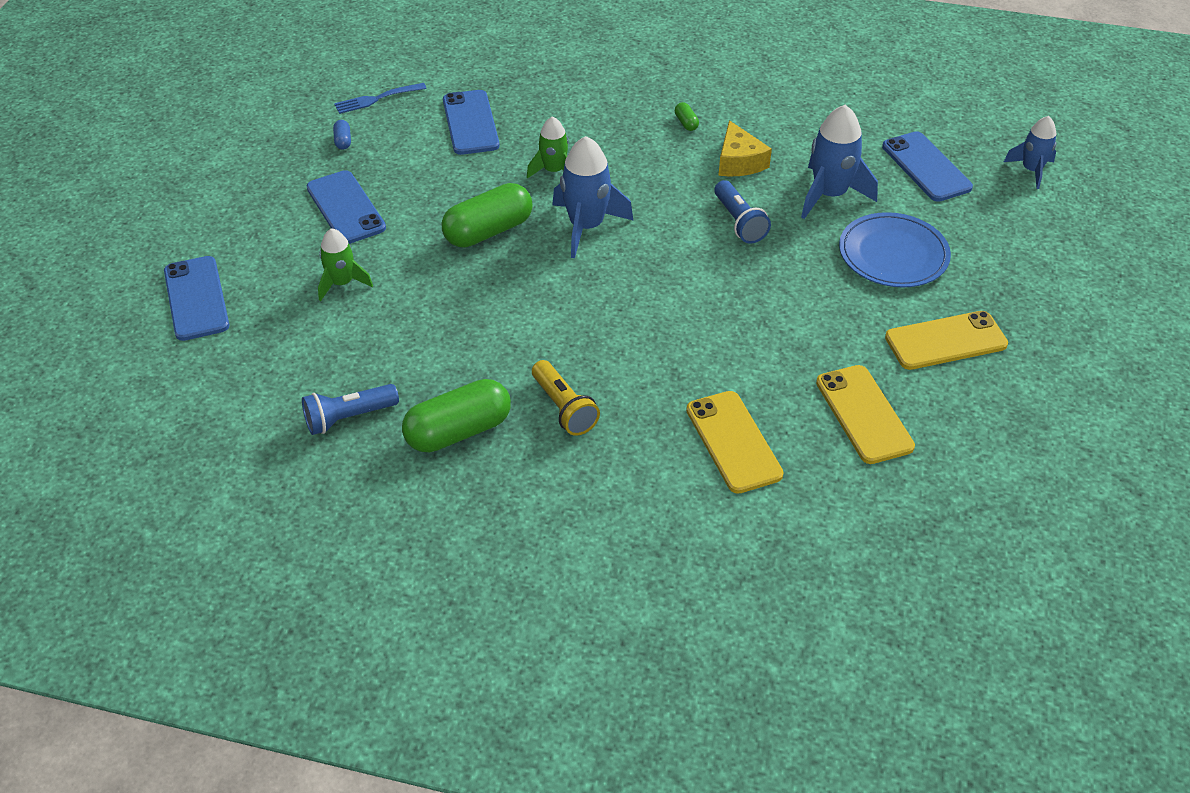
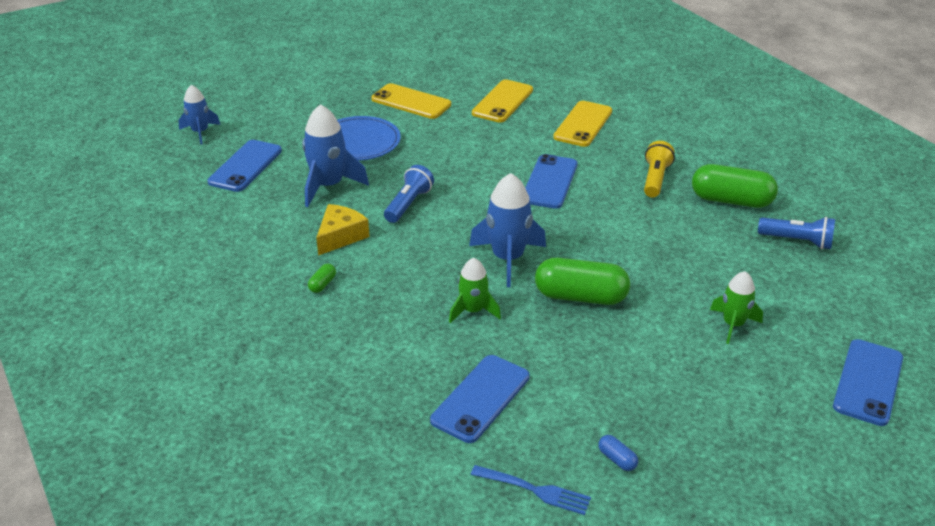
camera: 135 degrees left, 10 degrees down
(343, 141) = (617, 459): blue capsule -> blue capsule turned 75 degrees counterclockwise
(346, 208) = (676, 385): blue phone -> blue phone (549, 182)

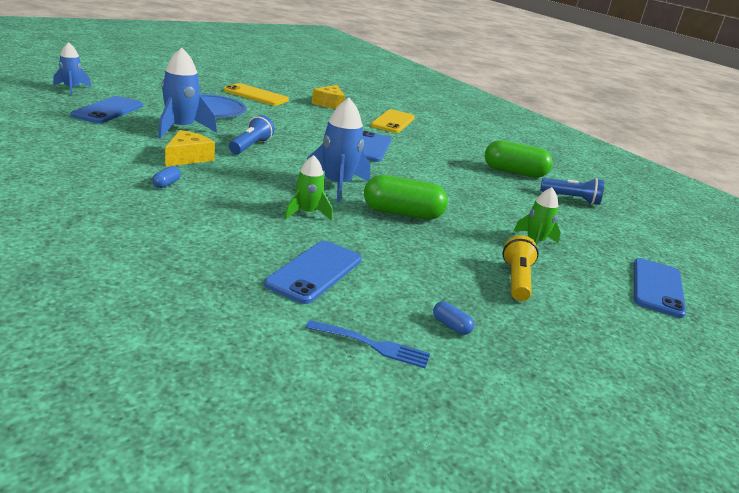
camera: 10 degrees left, 10 degrees down
(322, 284) = (166, 184): green capsule -> blue capsule
(503, 102) = (329, 104): yellow phone -> yellow cheese
(655, 179) = (453, 155): yellow flashlight -> yellow flashlight (516, 280)

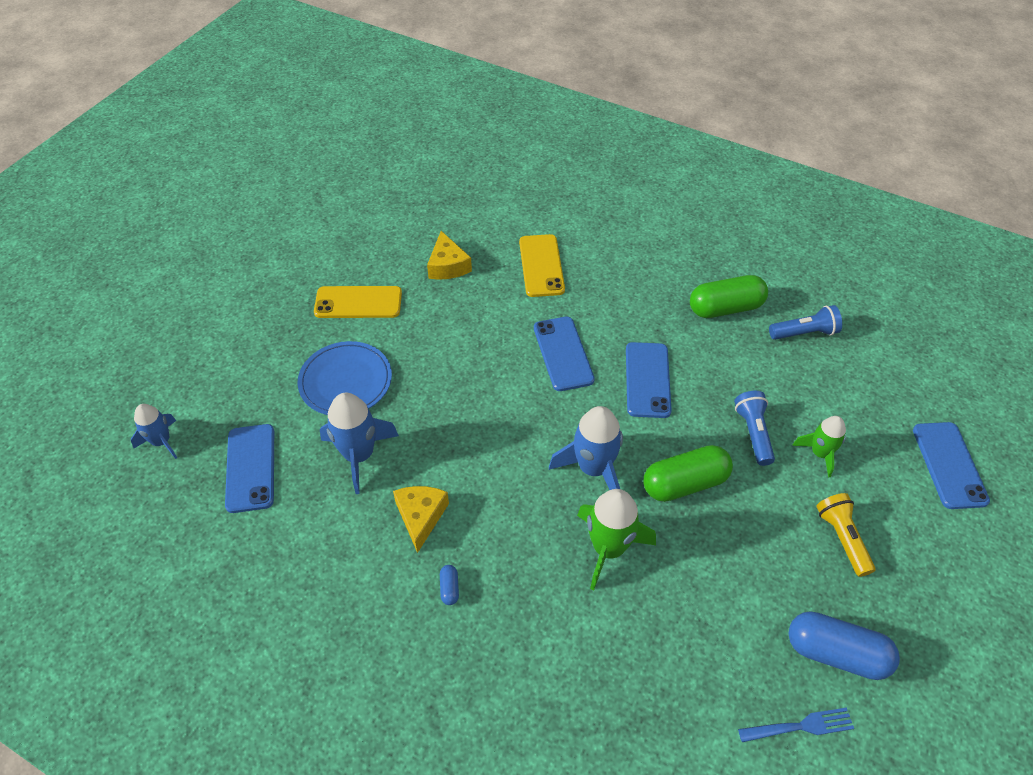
camera: 20 degrees left, 25 degrees up
(250, 146) = (455, 443): blue flashlight -> blue flashlight (753, 433)
(307, 213) = (609, 548): green rocket -> green rocket, size x1.61
(315, 272) = (688, 649): blue phone -> blue phone (647, 380)
(451, 326) = (836, 653): blue capsule -> blue capsule, size x2.41

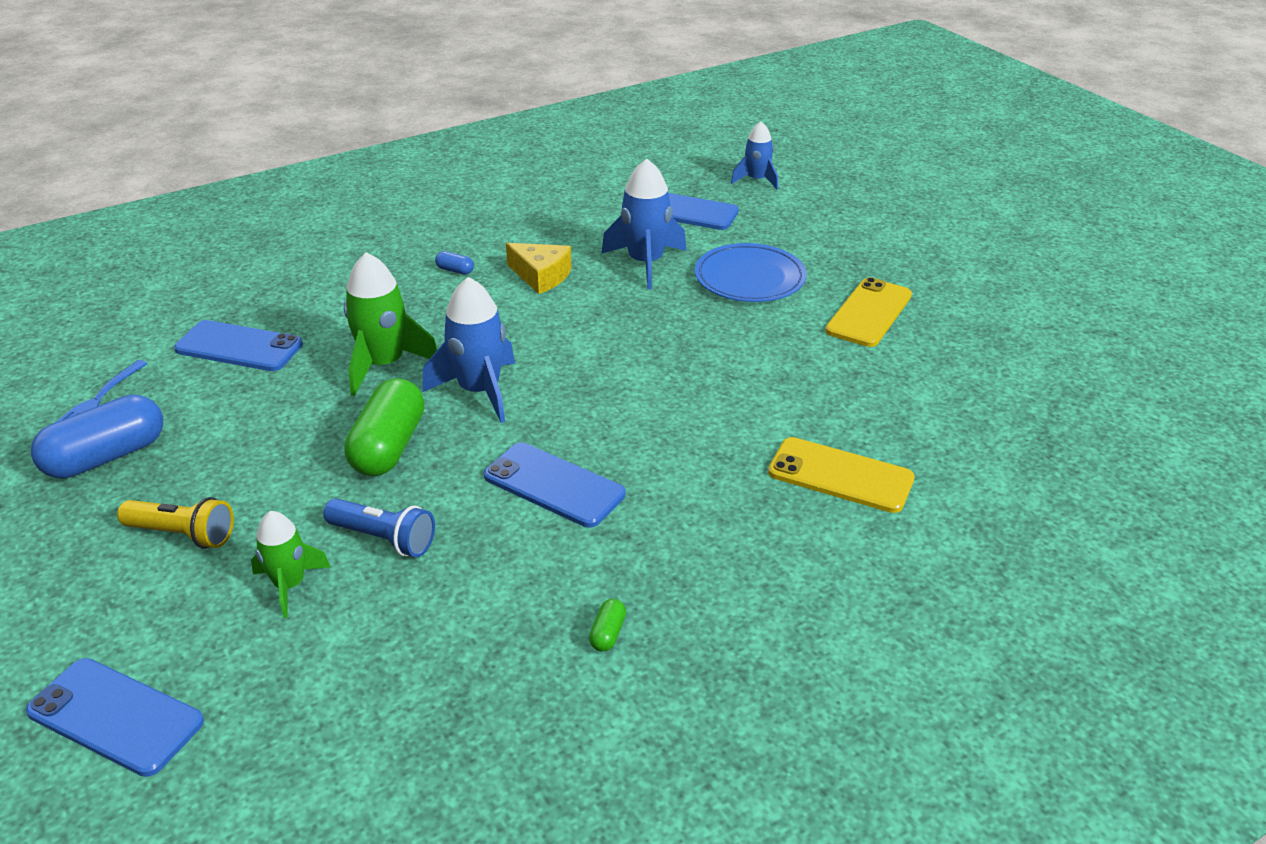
camera: 120 degrees right, 15 degrees down
(448, 266) = (894, 394): yellow cheese -> none
(563, 353) = (660, 432): blue phone -> blue phone (239, 347)
(725, 308) = (608, 633): green capsule -> green capsule, size x0.41
(804, 333) = (478, 704): blue flashlight -> none

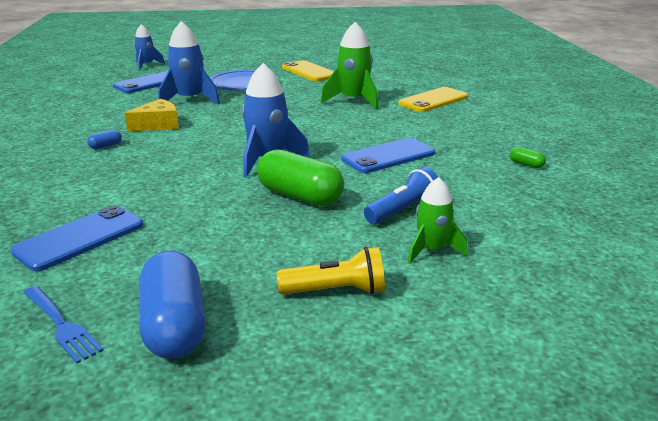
camera: 65 degrees left, 10 degrees down
(115, 717) = (554, 343): blue phone -> none
(182, 534) = (336, 291): yellow flashlight -> yellow flashlight turned 45 degrees clockwise
(384, 365) = (194, 184): green rocket -> green rocket (353, 101)

